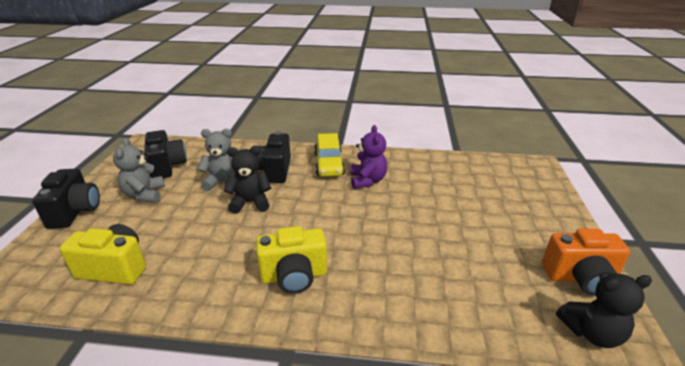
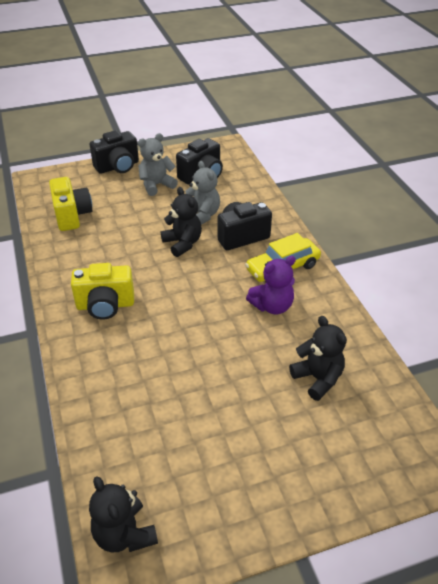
camera: 65 degrees right, 10 degrees up
(294, 276) = (105, 305): yellow camera -> yellow camera turned 60 degrees counterclockwise
(452, 184) = (318, 379): none -> black teddy bear
(580, 278) = (204, 523): orange camera -> none

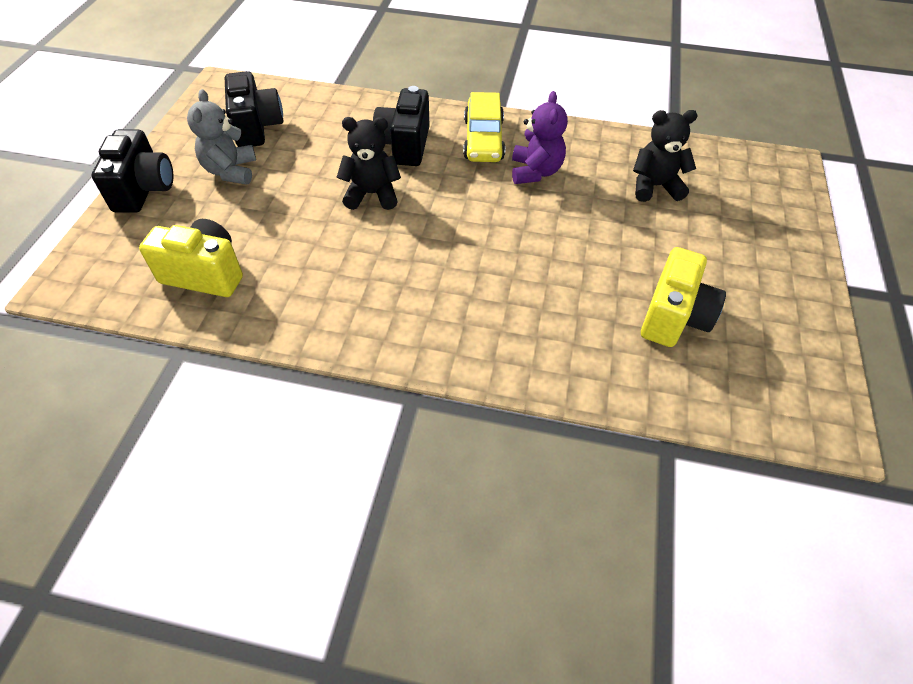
camera: 60 degrees left, 10 degrees up
(105, 305) = (426, 303): yellow camera -> yellow camera (674, 317)
(124, 534) = (782, 407): black teddy bear -> none
(202, 215) = (335, 159): grey teddy bear -> none

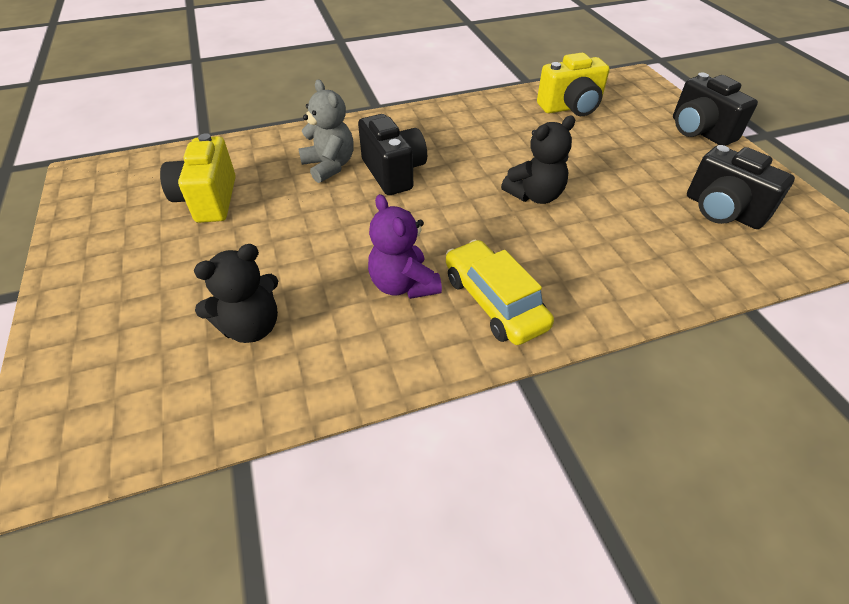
camera: 150 degrees right, 5 degrees down
(231, 171) = (670, 167): grey teddy bear -> grey teddy bear (329, 166)
(404, 145) = (567, 255): black camera -> black camera (393, 172)

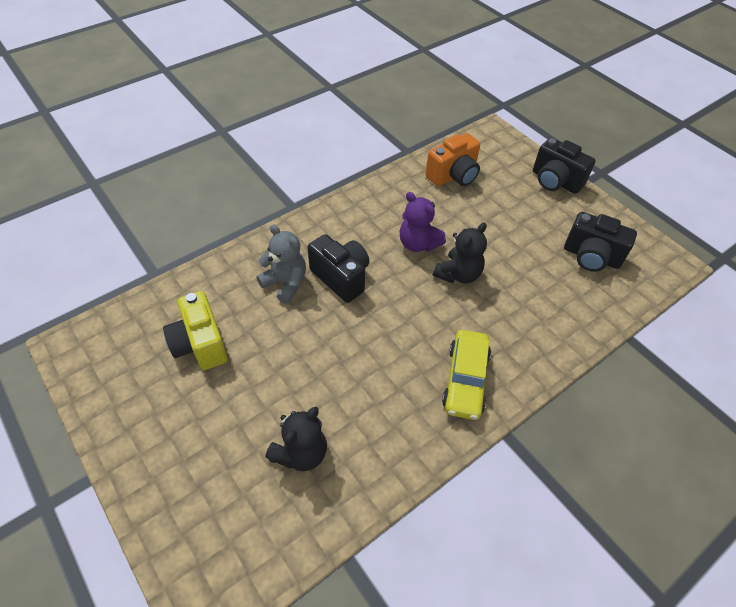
camera: 20 degrees left, 5 degrees up
(403, 284) = (395, 383): purple teddy bear -> purple teddy bear (418, 244)
(494, 301) = (465, 380): yellow car -> yellow car turned 120 degrees counterclockwise
(570, 108) = (453, 176): yellow camera -> orange camera

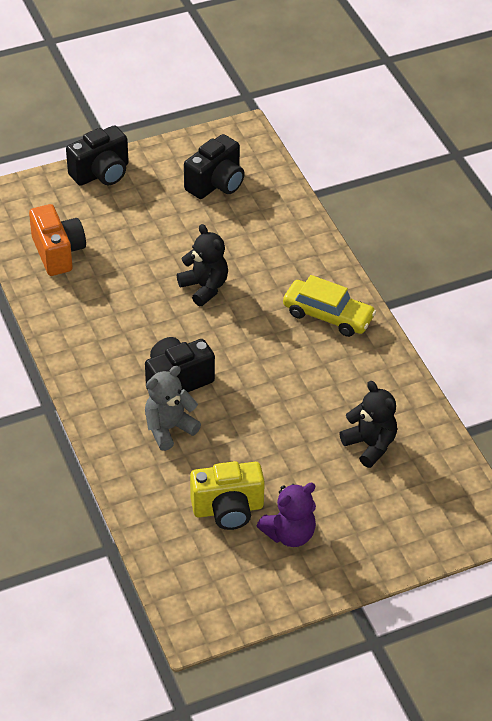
camera: 75 degrees left, 5 degrees down
(418, 244) = (152, 308): purple teddy bear -> purple teddy bear (289, 534)

